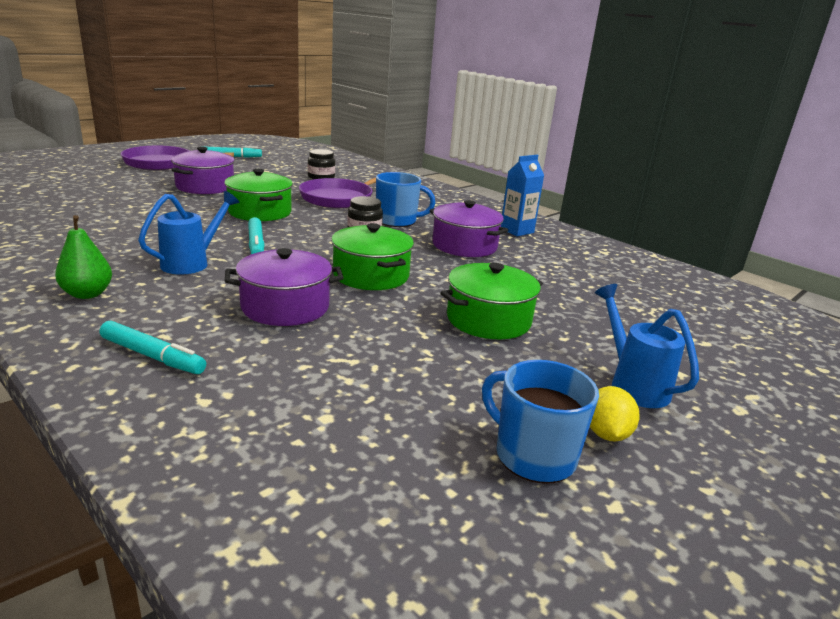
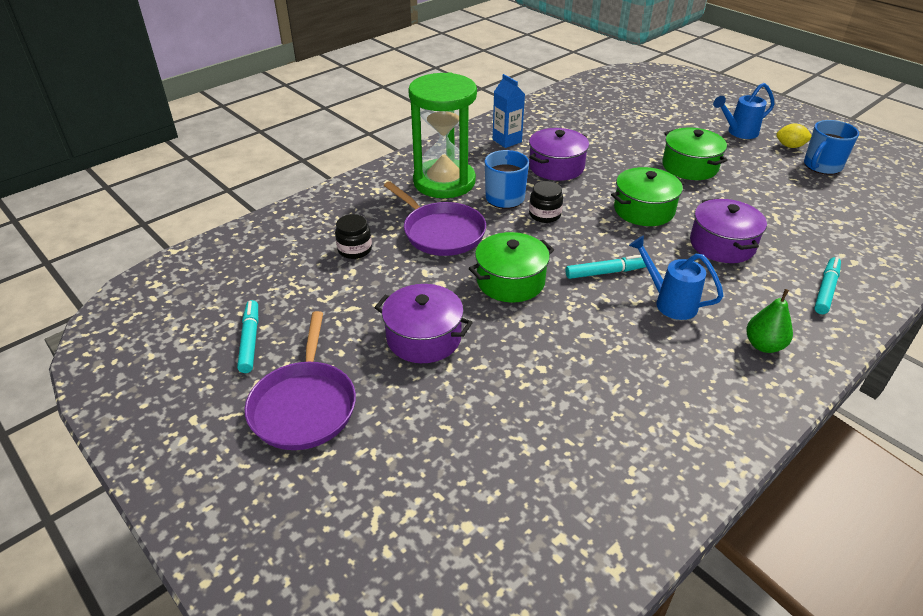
camera: 85 degrees left, 15 degrees up
(424, 204) = (444, 182): none -> green hourglass

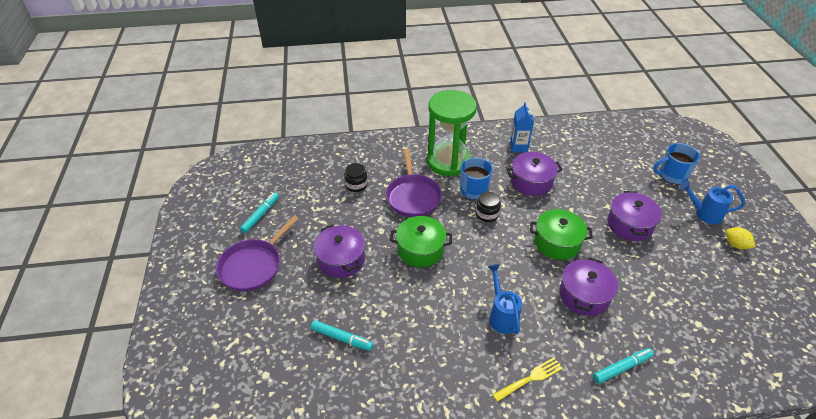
camera: 35 degrees right, 5 degrees up
(606, 272) = (483, 274): turquoise marker -> turquoise marker (342, 338)
(690, 166) = (629, 225): green pot -> purple pot
(764, 345) = (530, 378): green pear -> yellow fork
(822, 166) = (743, 274): blue mug -> blue mug (672, 175)

